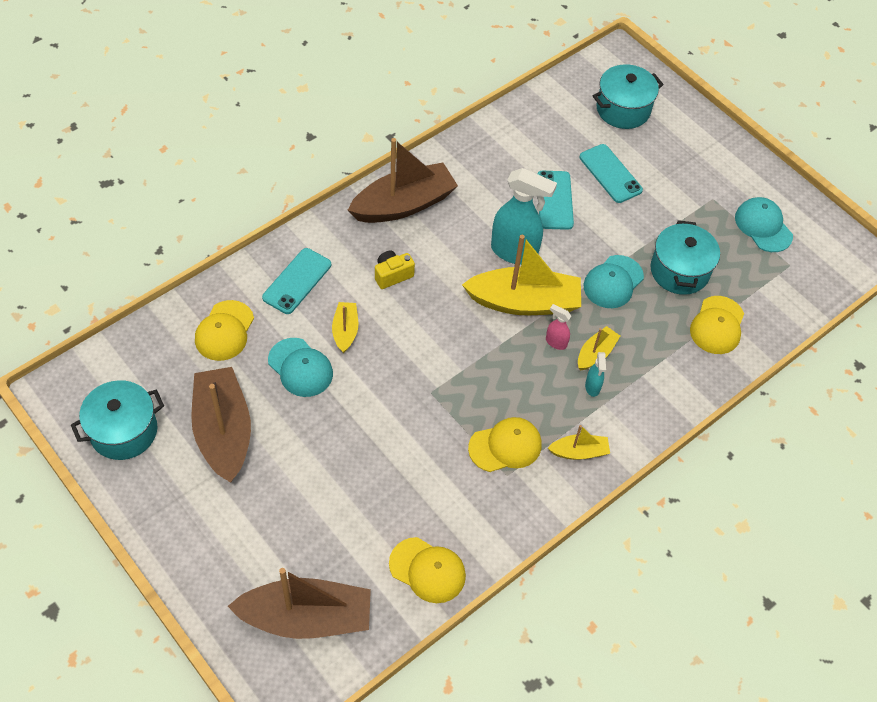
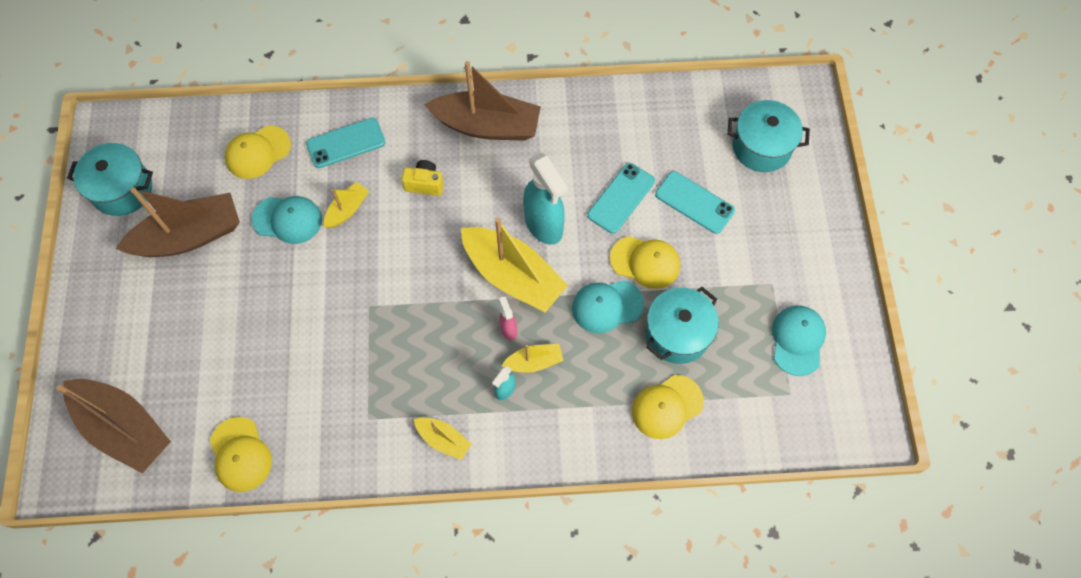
camera: 40 degrees right, 10 degrees up
(223, 431) = (189, 236): brown boat -> brown boat turned 45 degrees clockwise
(300, 368) = (287, 219): turquoise cap -> turquoise cap turned 75 degrees counterclockwise
(505, 446) = (388, 393): yellow cap -> yellow cap (645, 262)
(610, 174) = (694, 202): turquoise phone -> turquoise phone turned 60 degrees counterclockwise

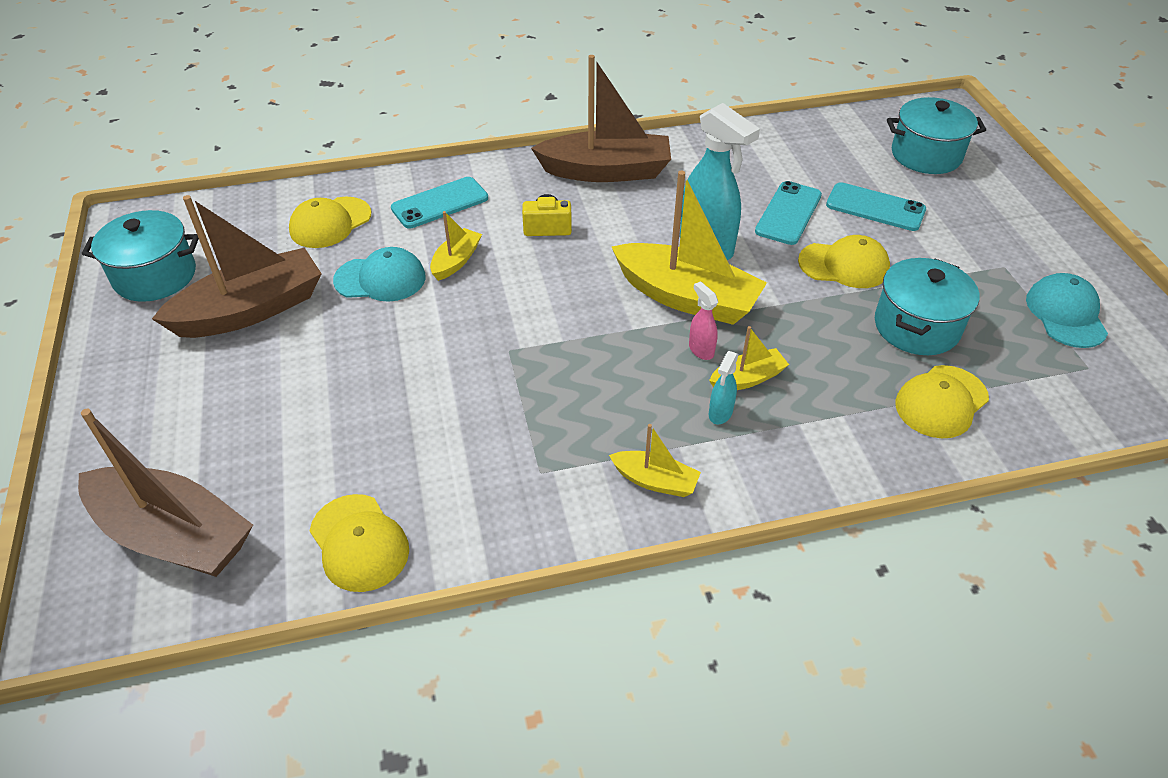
camera: 10 degrees left, 20 degrees down
(607, 306) = (816, 311): turquoise cap -> none

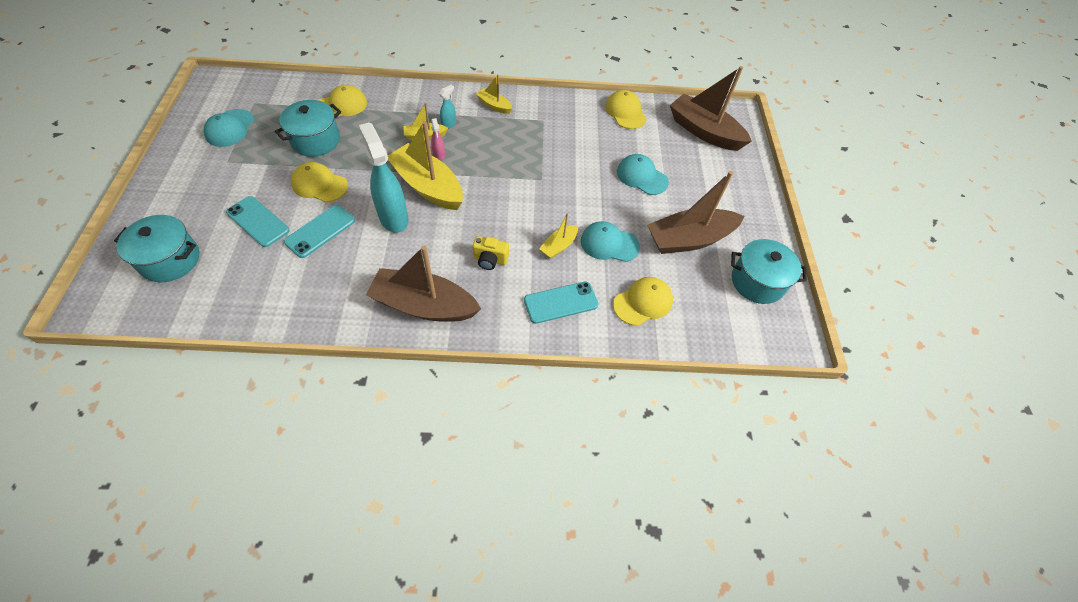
camera: 170 degrees left, 10 degrees up
(325, 396) = (642, 176): none -> turquoise cap

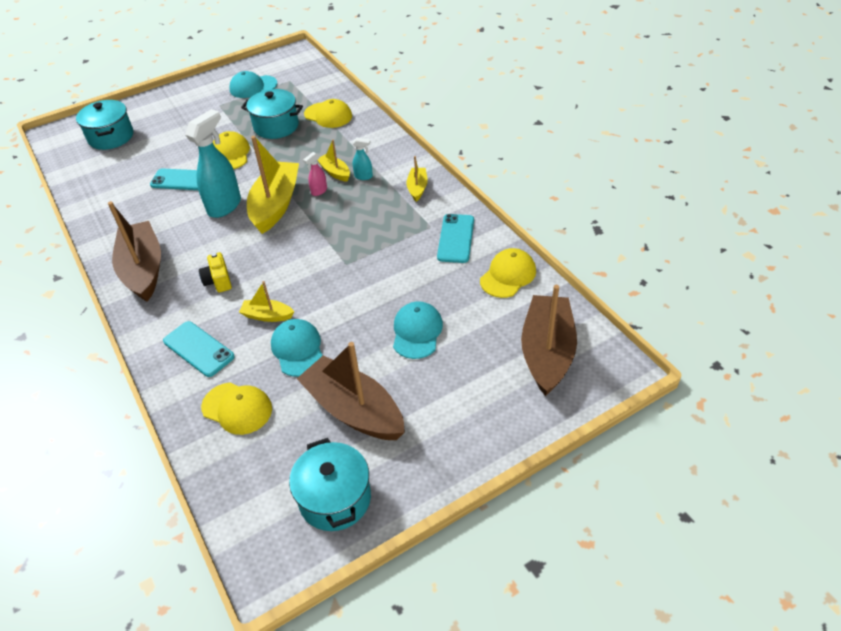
camera: 65 degrees right, 10 degrees down
(258, 221) = (171, 149): turquoise phone -> turquoise phone (456, 238)

